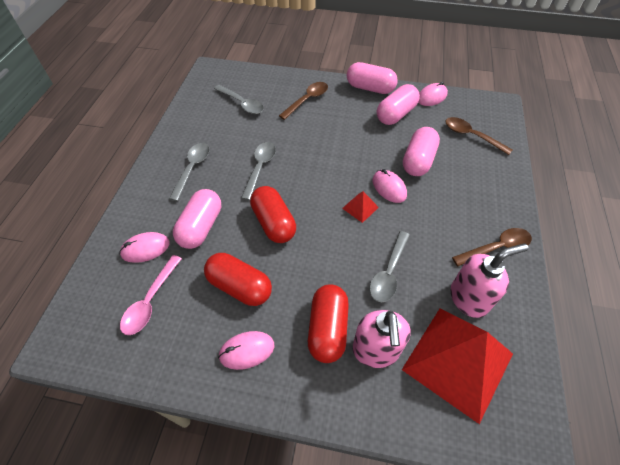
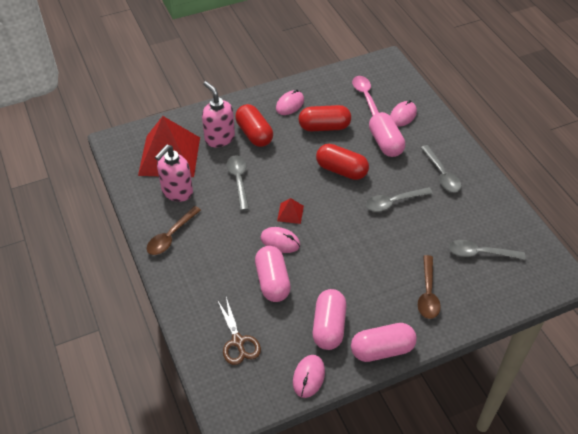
camera: 145 degrees right, 5 degrees down
(260, 168) = (394, 202): grey spoon -> grey spoon turned 90 degrees clockwise
(471, 136) = (238, 341): brown spoon -> brown scissors

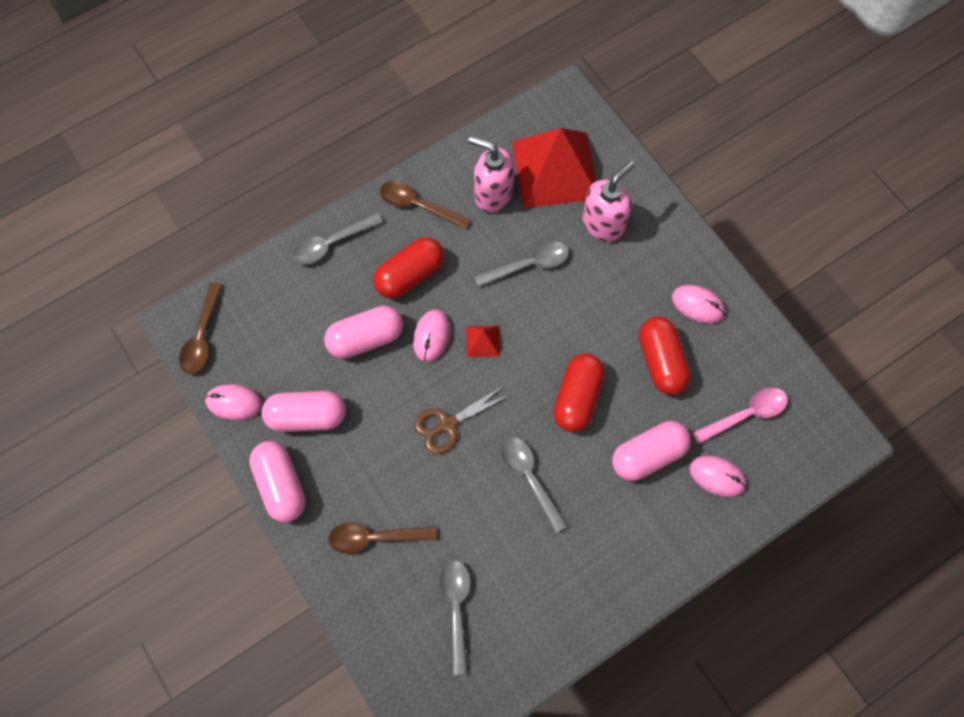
camera: 80 degrees right, 20 degrees up
(238, 341) = (273, 315): brown scissors -> brown scissors (448, 424)
(244, 396) = (202, 336): none -> brown spoon
(254, 134) = (622, 267): red capsule -> red capsule (410, 275)
(441, 174) = (600, 545): grey spoon -> grey spoon (331, 243)

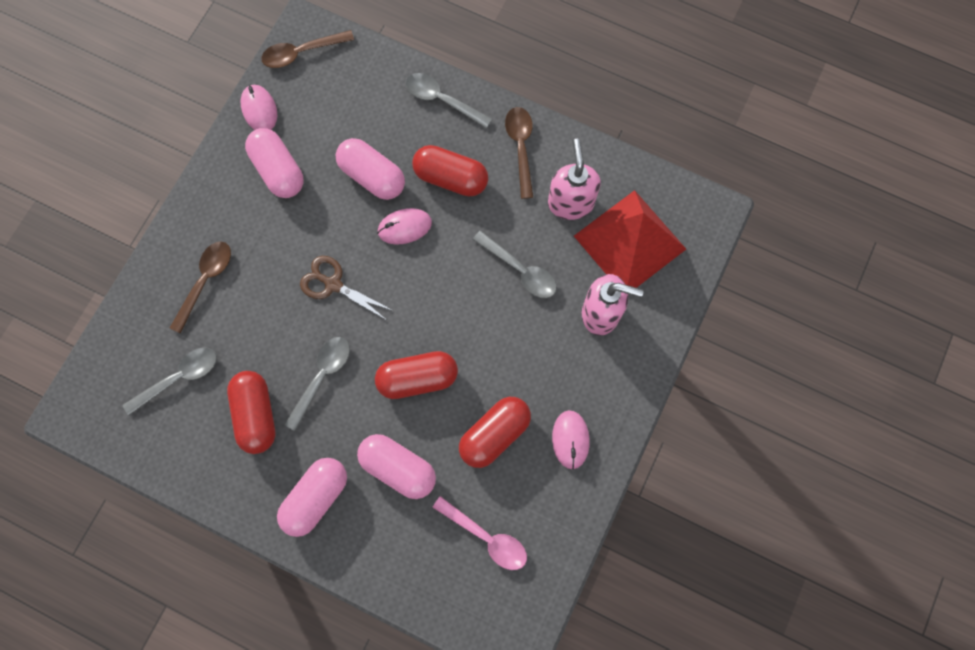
camera: 60 degrees right, 5 degrees up
(281, 485) = (210, 185): pink capsule -> pink capsule (316, 498)
(375, 537) = (205, 281): brown spoon -> brown spoon turned 60 degrees clockwise
(482, 341) = (424, 271): red pyramid -> none
(532, 554) = (256, 415): none -> red capsule
(717, 476) = (412, 540): pink mouse -> none

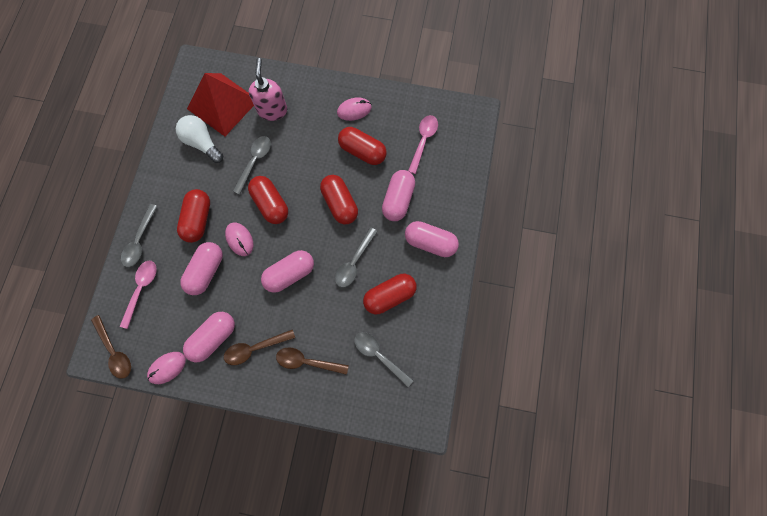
camera: 105 degrees left, 0 degrees up
(322, 377) = (354, 262): grey spoon -> grey spoon turned 75 degrees counterclockwise
(333, 284) = (290, 274): brown scissors -> pink capsule
(372, 93) = (141, 289): none -> pink spoon
(446, 279) = (271, 204): none -> red capsule
(521, 148) = (168, 181): brown spoon -> brown spoon (255, 348)
(570, 203) = (202, 143): pink soap dispenser -> white light bulb

